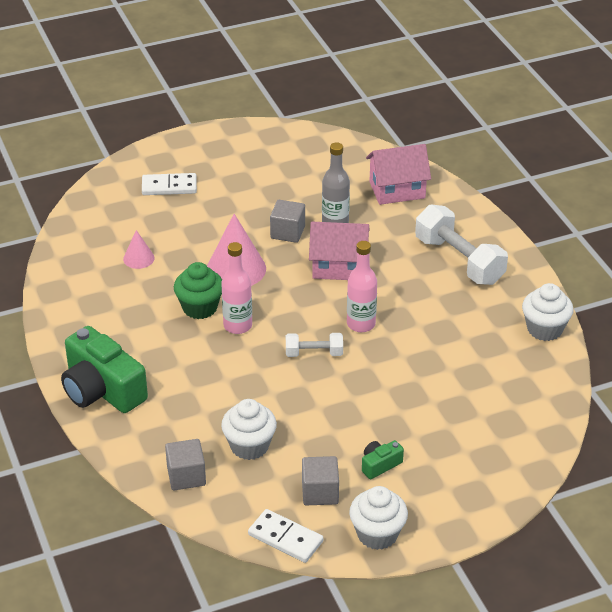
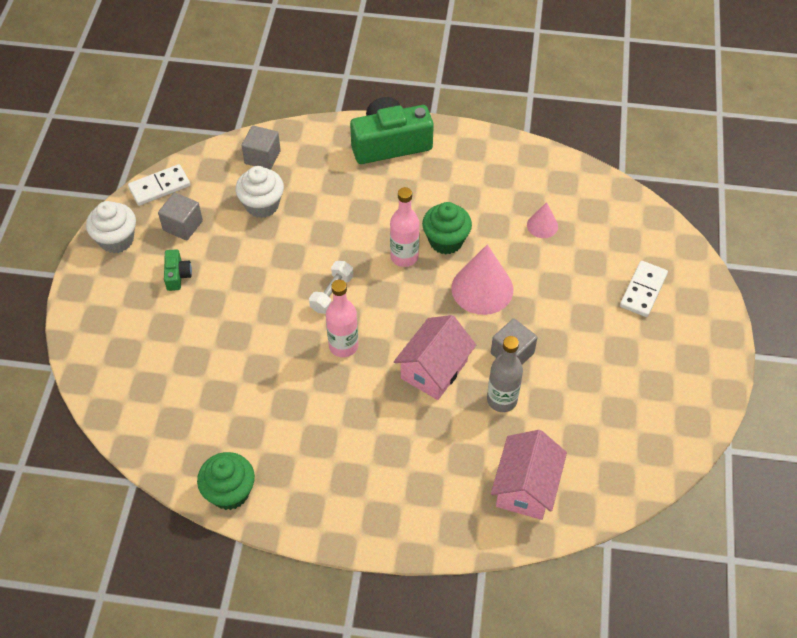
camera: 120 degrees right, 15 degrees up
(459, 260) = (375, 478): white dumbbell -> none
(544, 329) = (230, 492): white cupcake -> green cupcake

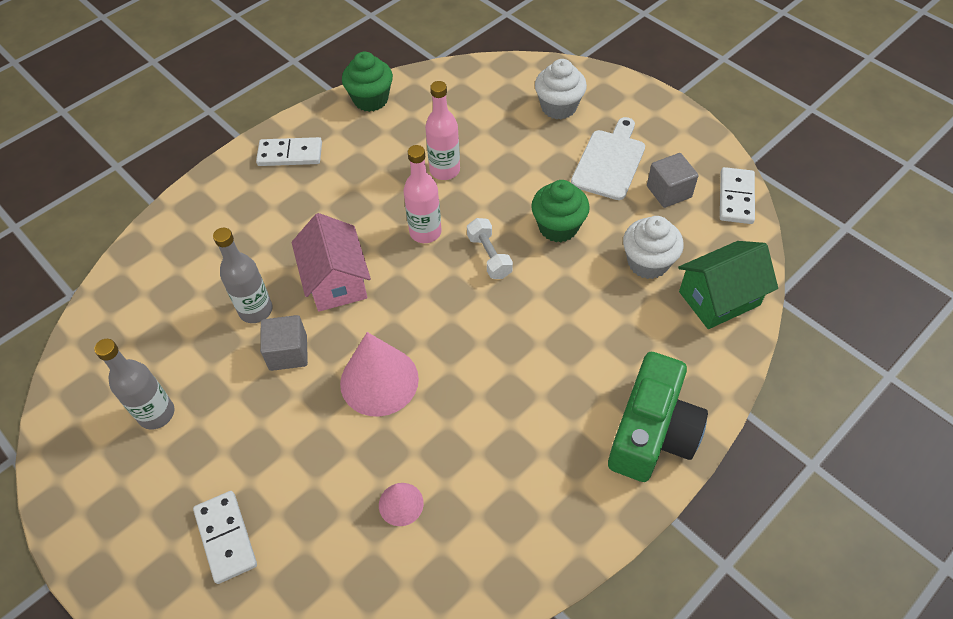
camera: 130 degrees right, 0 degrees up
(117, 240) = (687, 141): white cupcake -> white cupcake (558, 107)
(177, 275) = (609, 162): green camera -> white cutting board
(262, 157) = (719, 298): grey cube -> green house
(344, 504) = (290, 154): none -> white domino
(404, 257) = (479, 340): pink bottle -> pink bottle (445, 170)
(446, 241) = (466, 390): green cupcake -> green cupcake (558, 227)
(525, 487) = (170, 271): pink house -> none
(622, 391) = (156, 414): none -> grey bottle

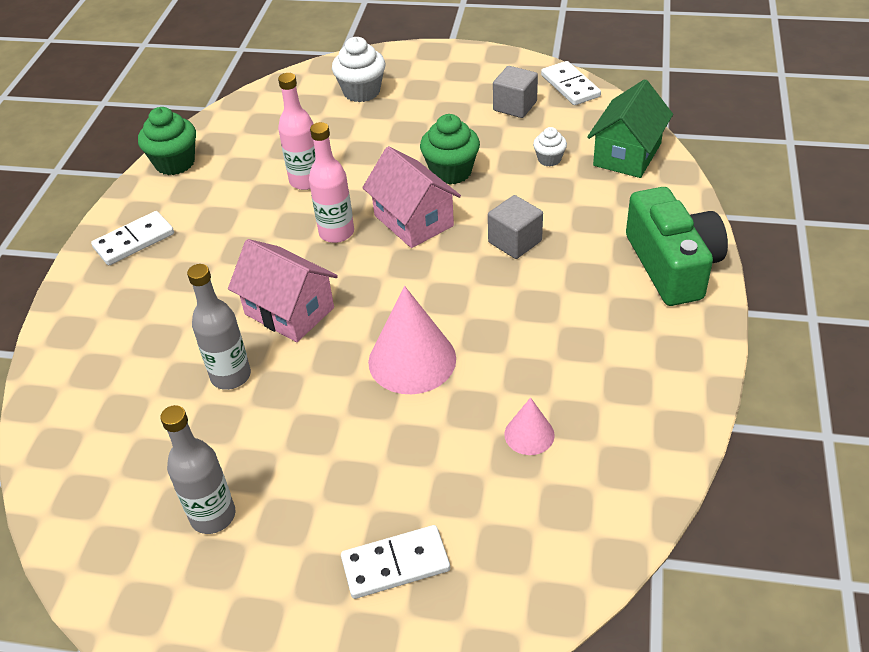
camera: 35 degrees left, 10 degrees down
(226, 537) = (395, 564): white domino -> white domino turned 45 degrees counterclockwise
(288, 353) = (301, 389): grey cube -> grey cube (515, 242)
(489, 256) = (413, 220): white dumbbell -> pink house
(609, 162) = (445, 109): white cutting board -> none
(648, 263) = (549, 159): white cupcake -> white cupcake, size x0.57

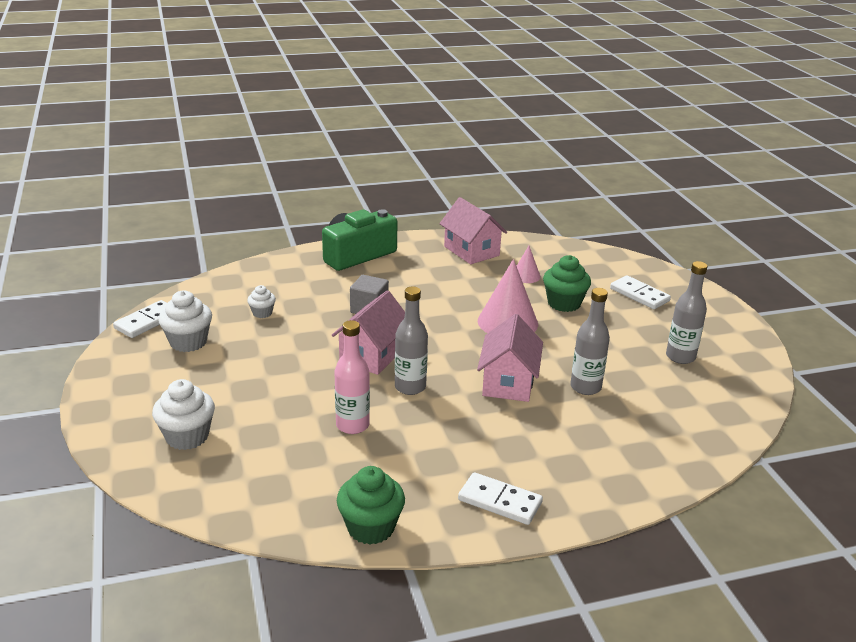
camera: 120 degrees left, 15 degrees down
(336, 233) = (410, 387): pink bottle -> grey bottle
(451, 172) = (300, 352): green cupcake -> green cupcake (564, 303)
(515, 106) = (188, 342): grey cube -> white cupcake
(627, 154) = (242, 284): green house -> none
(640, 397) = (471, 251): none -> pink house

